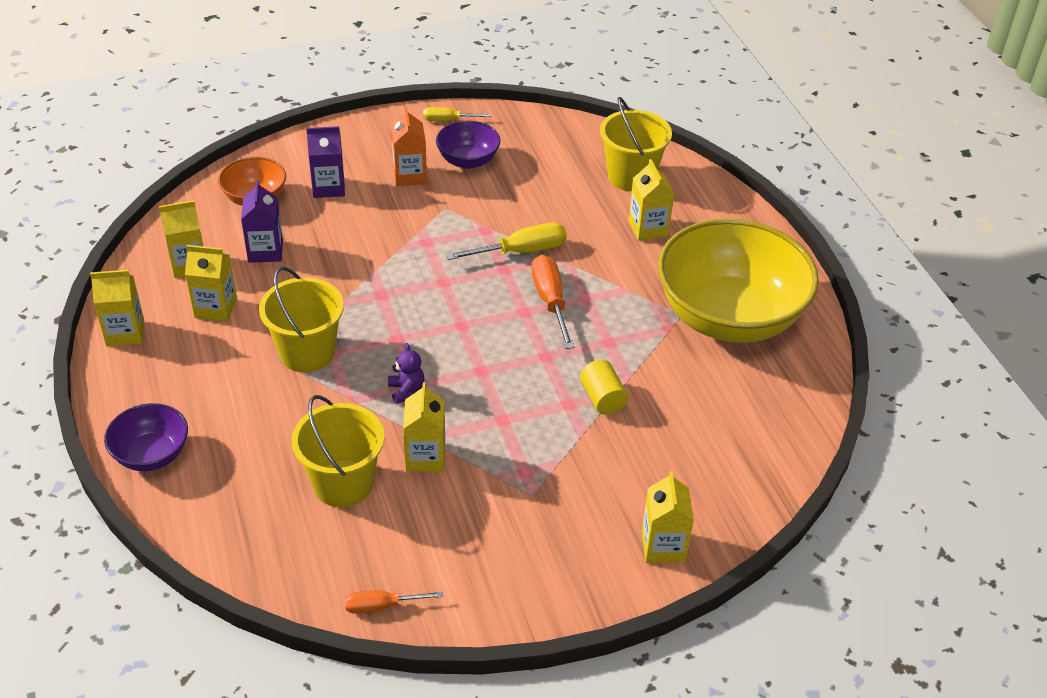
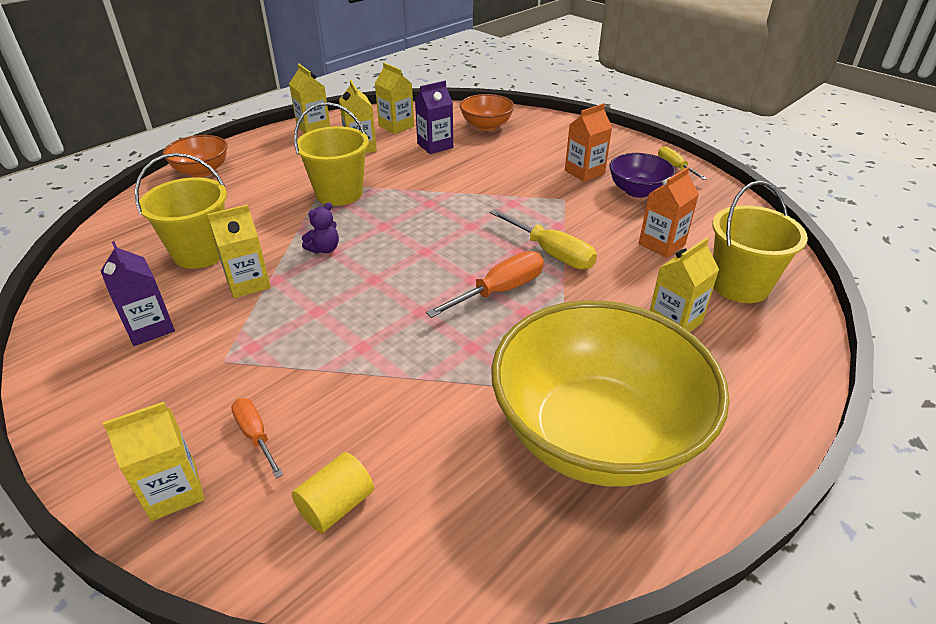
camera: 65 degrees right, 5 degrees down
(152, 455) = (202, 171): purple bowl -> orange bowl
(328, 187) = (529, 146): purple carton -> purple carton (150, 328)
(382, 606) = (61, 315): orange screwdriver -> orange screwdriver (256, 436)
(554, 187) = (661, 244): none -> orange carton
(602, 398) = (385, 368): yellow cylinder -> yellow cylinder (336, 505)

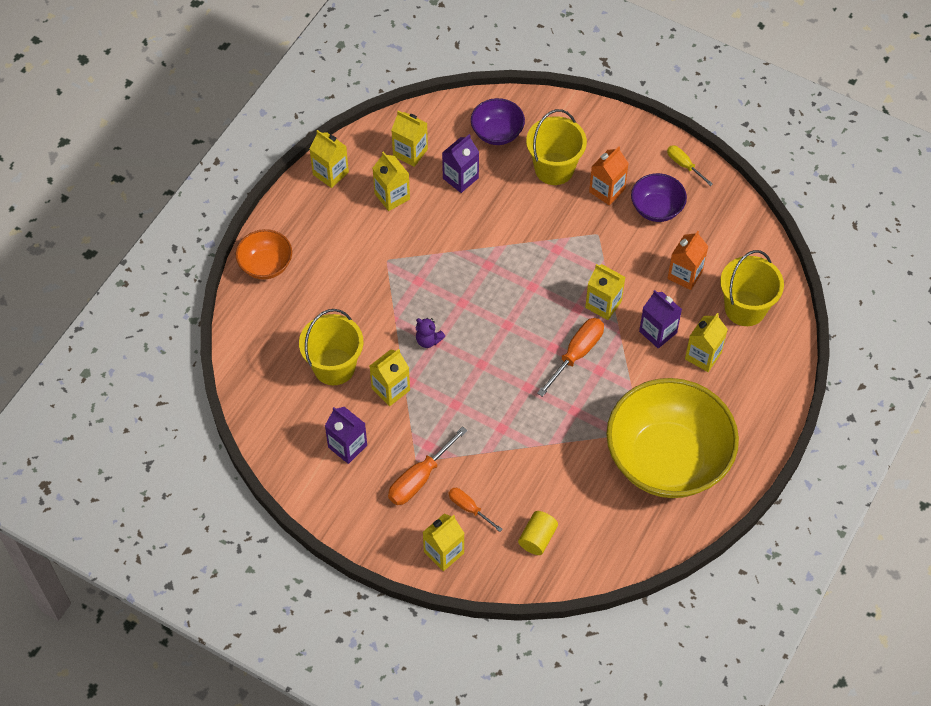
camera: 15 degrees left, 20 degrees up
(213, 382) = (420, 478): none -> orange screwdriver
(324, 249) = (428, 340): purple teddy bear -> purple teddy bear turned 90 degrees clockwise
(339, 193) = (406, 269): yellow bucket -> yellow bucket (554, 169)
(486, 126) = (497, 133): orange bowl -> purple bowl
(551, 253) = (603, 304): yellow screwdriver -> yellow carton
(615, 288) = (658, 332): none -> purple carton

